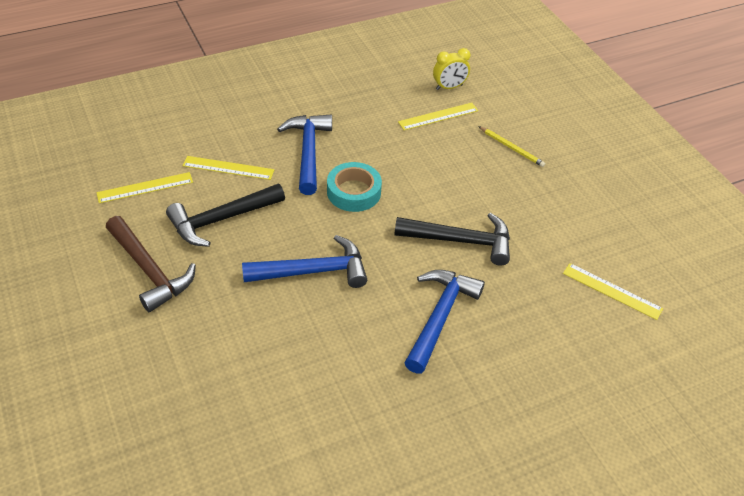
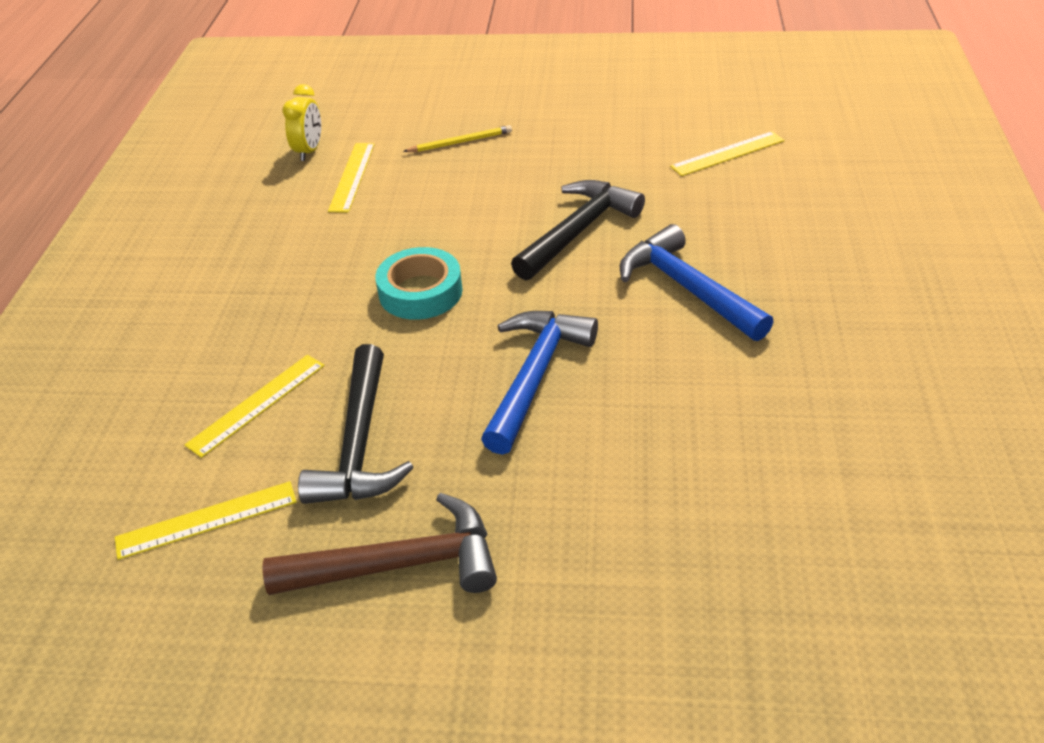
camera: 55 degrees left, 5 degrees down
(145, 187) = (207, 520): yellow ruler -> yellow ruler turned 60 degrees clockwise
(308, 152) = (305, 310): blue hammer -> none

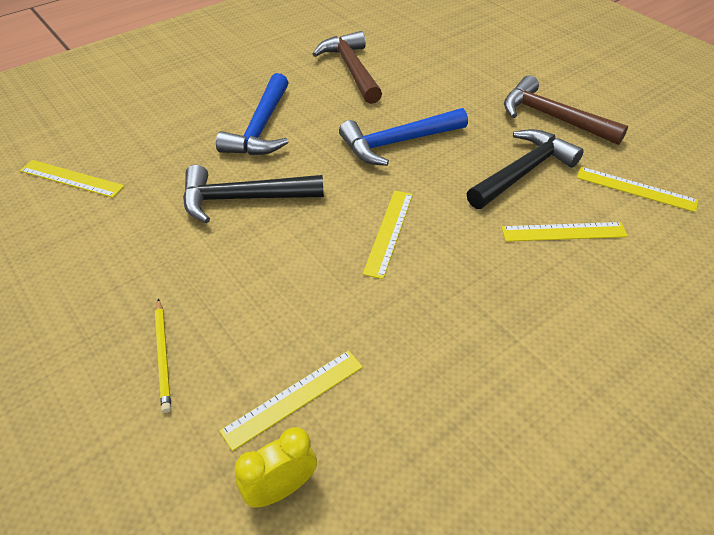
camera: 135 degrees left, 5 degrees up
(420, 292) = (389, 232): turquoise tape -> yellow ruler
(460, 142) = (163, 355): yellow pencil -> yellow pencil turned 135 degrees counterclockwise
(748, 432) = (351, 69): none -> brown hammer

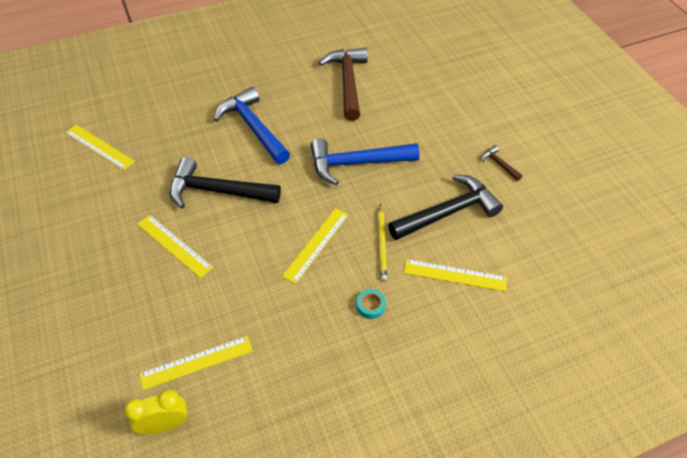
camera: 15 degrees right, 5 degrees up
(163, 355) = (120, 308): yellow pencil -> yellow pencil (382, 243)
(261, 128) = (253, 127): blue hammer -> blue hammer turned 120 degrees clockwise
(484, 284) = (370, 306): none -> turquoise tape
(552, 117) = (499, 164): brown hammer -> brown hammer, size x0.43
(636, 189) = (536, 249): yellow ruler -> yellow ruler (174, 245)

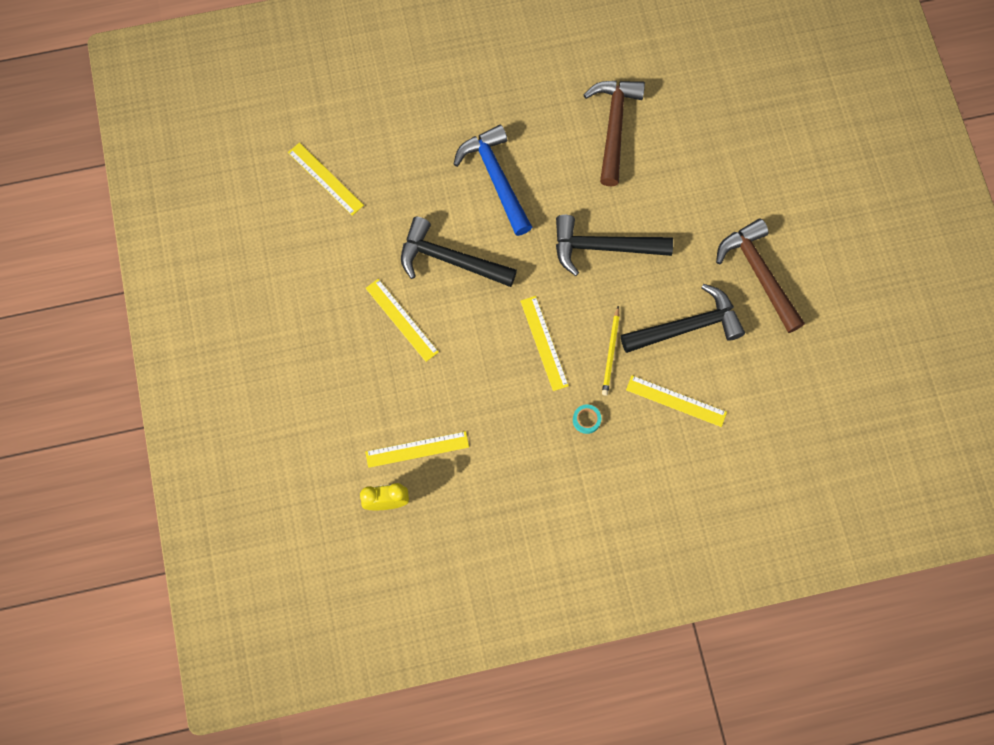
camera: 10 degrees right, 20 degrees up
(316, 244) = (544, 343): yellow ruler -> yellow ruler turned 60 degrees counterclockwise
(357, 163) = (603, 247): blue hammer -> black hammer
(499, 164) = (759, 274): brown hammer -> brown hammer, size x2.30

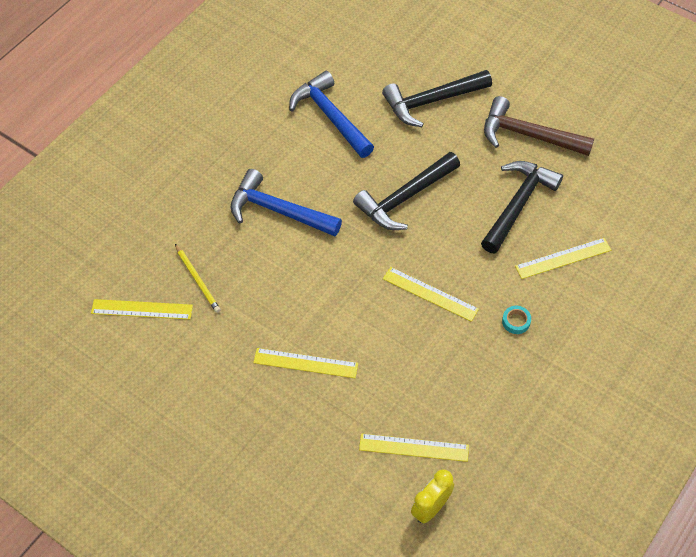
camera: 40 degrees left, 15 degrees down
(417, 449) = (413, 447): yellow ruler -> yellow ruler turned 60 degrees clockwise
(450, 260) = (300, 291): black hammer -> black hammer (432, 101)
(611, 352) = (484, 262): yellow pencil -> yellow pencil (197, 279)
(614, 127) = (331, 116): brown hammer -> blue hammer

